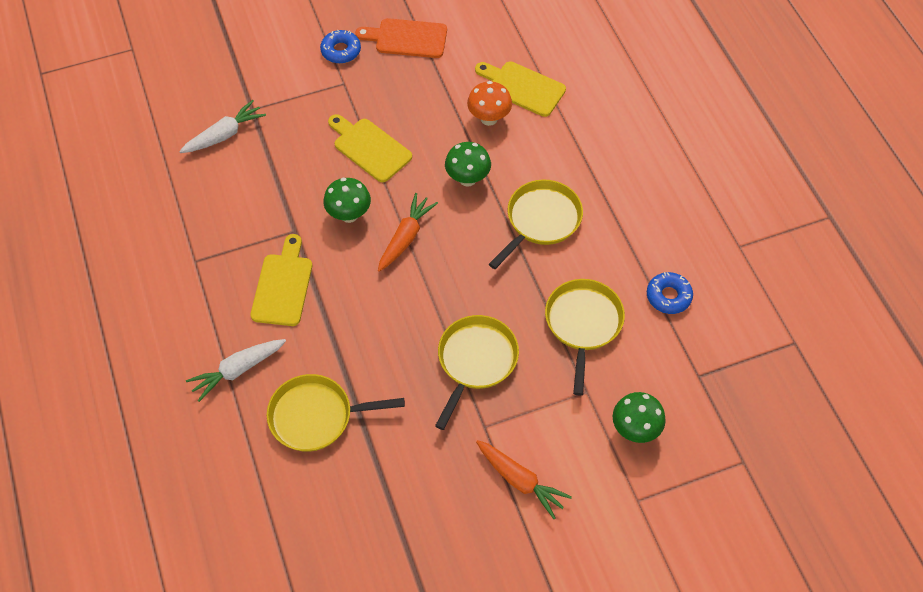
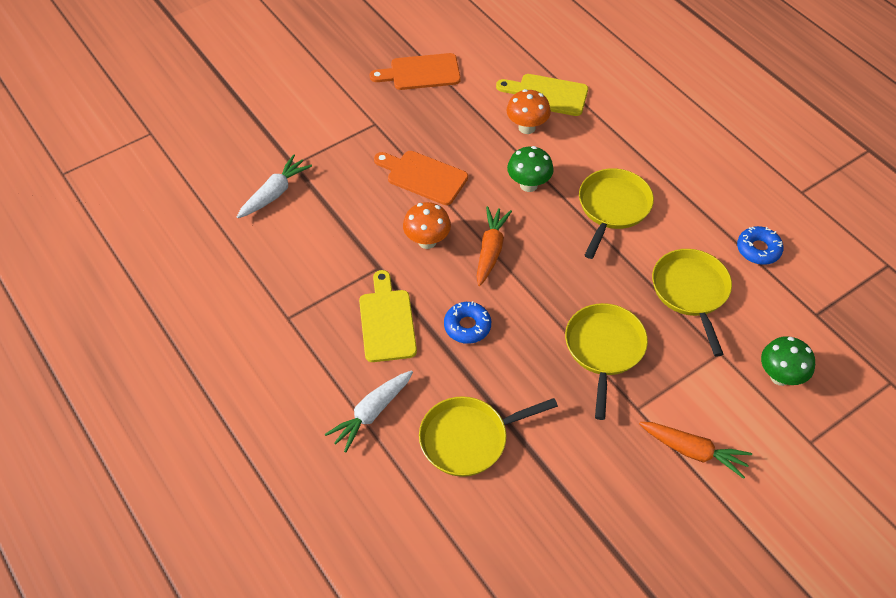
camera: 15 degrees left, 5 degrees down
(341, 51) = (361, 95): blue donut -> blue donut (467, 326)
(349, 215) = (427, 241): green mushroom -> orange mushroom
(370, 148) = (423, 176): yellow cutting board -> orange cutting board

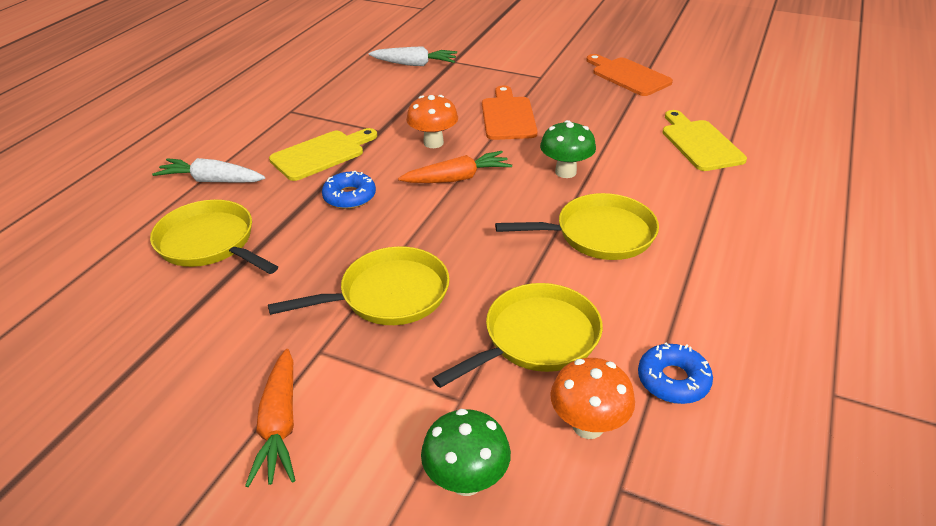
camera: 60 degrees right, 15 degrees down
(527, 127) = (639, 146): orange mushroom -> orange mushroom (588, 425)

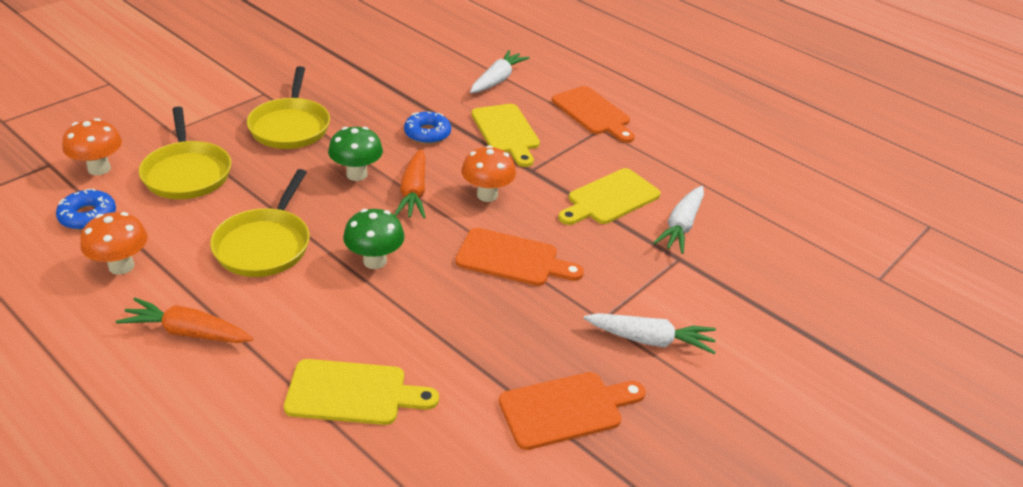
camera: 105 degrees right, 0 degrees up
(210, 243) = (412, 71): yellow pan -> none
(262, 118) = (593, 113): none -> orange cutting board
(279, 425) = (219, 73): orange carrot -> orange carrot (187, 332)
(398, 92) = (610, 198): none -> yellow cutting board
(466, 480) = (117, 118): green mushroom -> green mushroom (356, 174)
(544, 61) = (650, 340): none -> white carrot
(711, 310) = (121, 266): none -> orange mushroom

